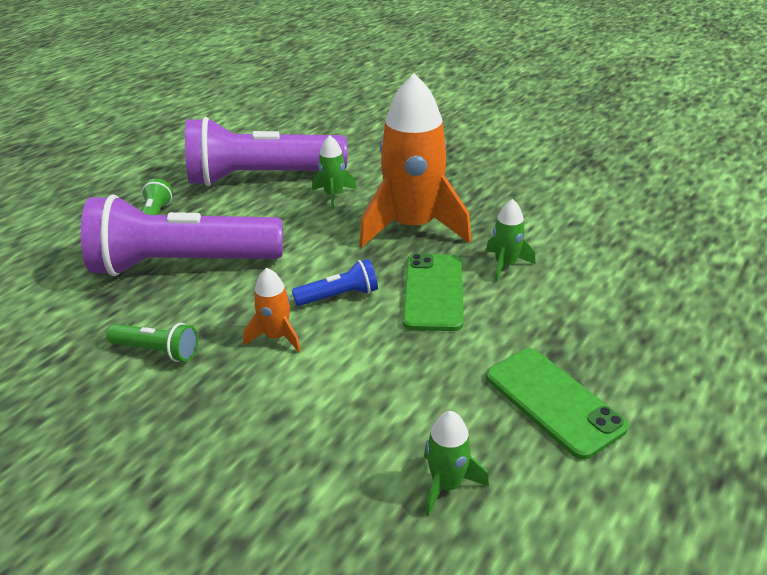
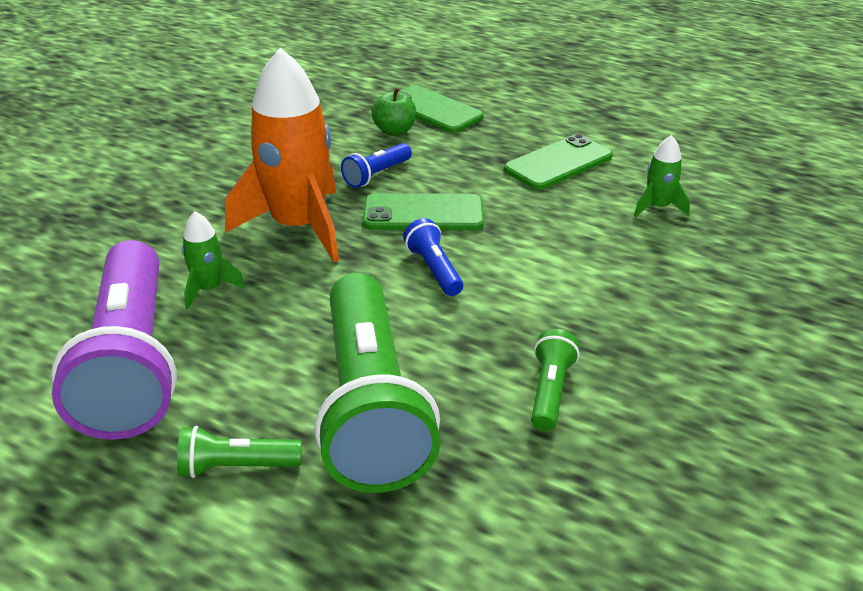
camera: 95 degrees left, 0 degrees up
(182, 264) = (371, 406): purple flashlight -> green flashlight
(277, 337) = (508, 305): orange rocket -> none
(505, 265) = (377, 175): green rocket -> blue flashlight
(604, 276) = (394, 131): none -> green apple
(669, 304) = (433, 110): none -> green phone

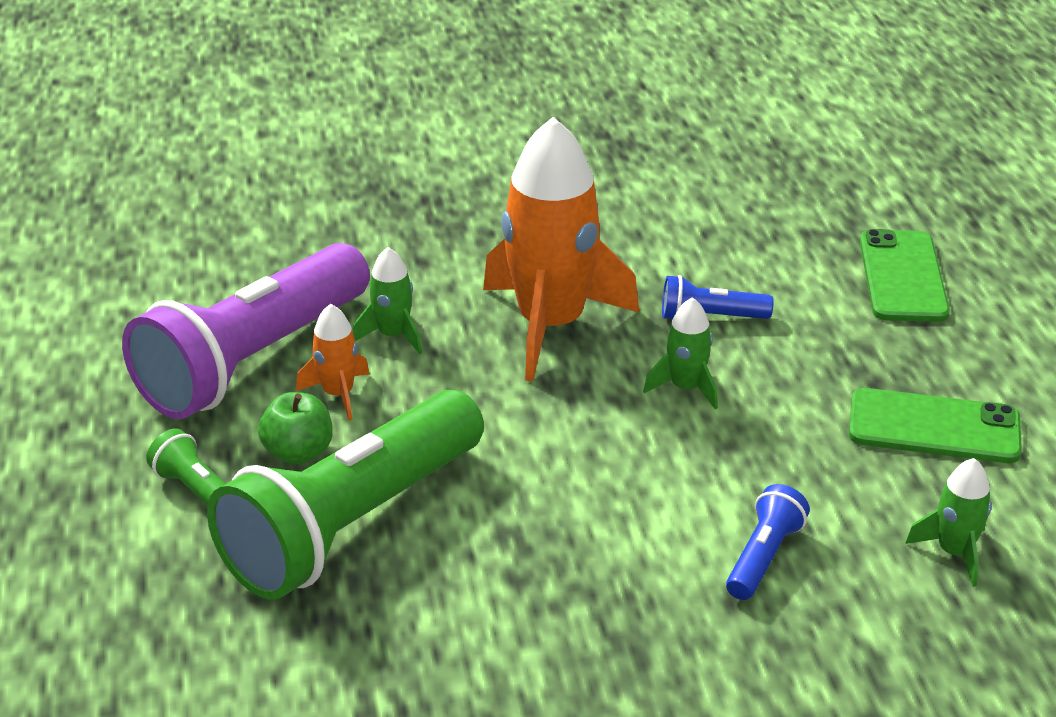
camera: 50 degrees right, 0 degrees up
(230, 342) = (338, 394): none -> orange rocket
(394, 131) = (814, 278): green apple -> green apple (298, 452)
(423, 213) = (685, 387): green phone -> green rocket
(434, 269) = (598, 449): blue flashlight -> blue flashlight (763, 556)
(550, 391) = (503, 629): green flashlight -> none

